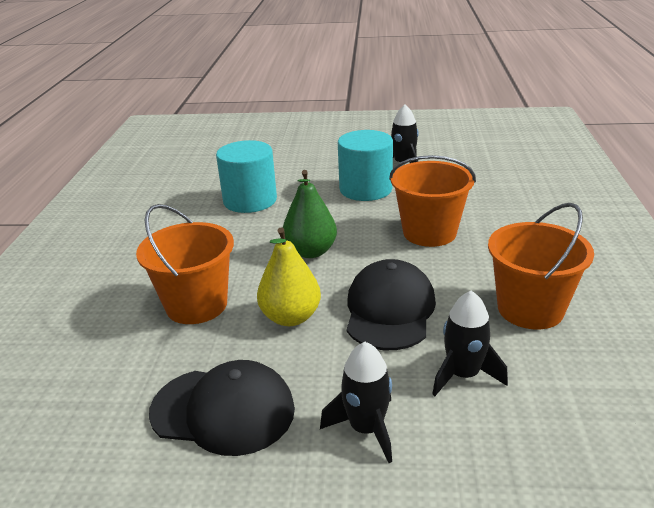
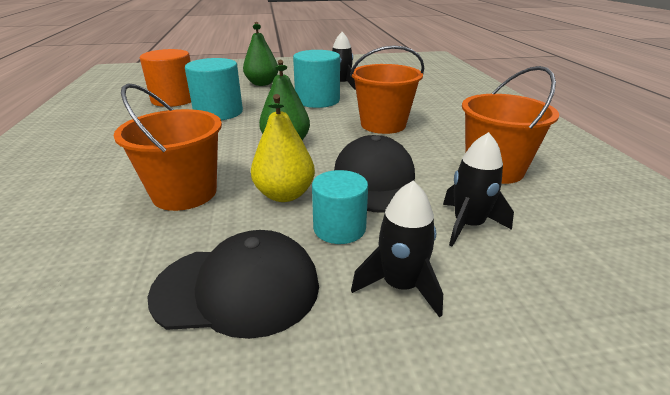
camera: 15 degrees left, 0 degrees up
(206, 177) = (174, 99): none -> orange cylinder
(309, 157) = (262, 84): none -> green pear
(332, 362) = (339, 228): none -> turquoise cylinder

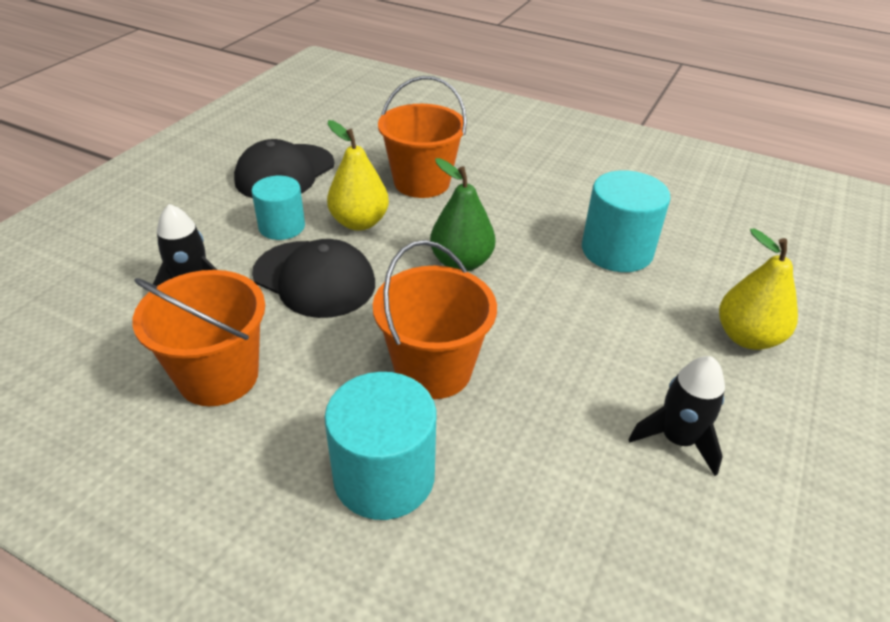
camera: 125 degrees right, 10 degrees up
(174, 99) = (705, 232): orange cylinder -> none
(262, 84) = (747, 337): green pear -> yellow pear
(317, 100) = (598, 358): turquoise cylinder -> turquoise cylinder (384, 476)
(400, 286) = (201, 221): black rocket -> none

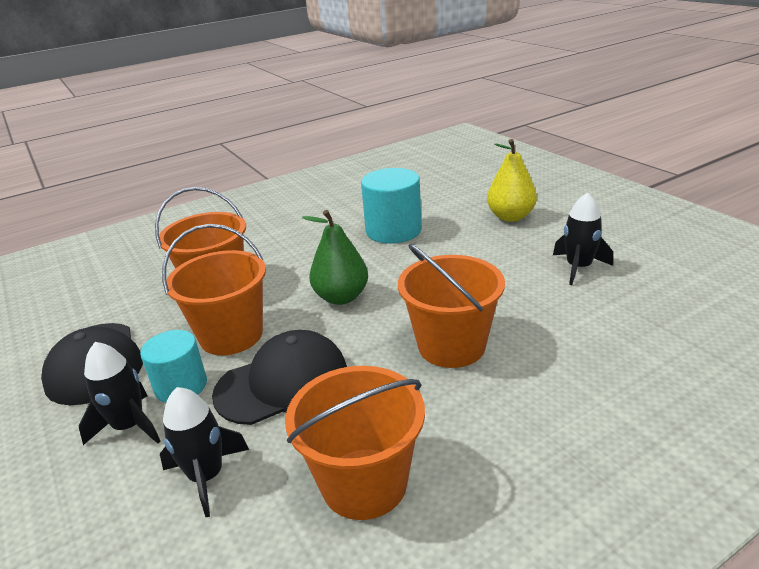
camera: 55 degrees left, 10 degrees down
(226, 224) = (129, 426): none -> black rocket
(359, 222) = (231, 335): yellow pear -> orange bucket
(384, 476) = (549, 403): turquoise cylinder -> none

